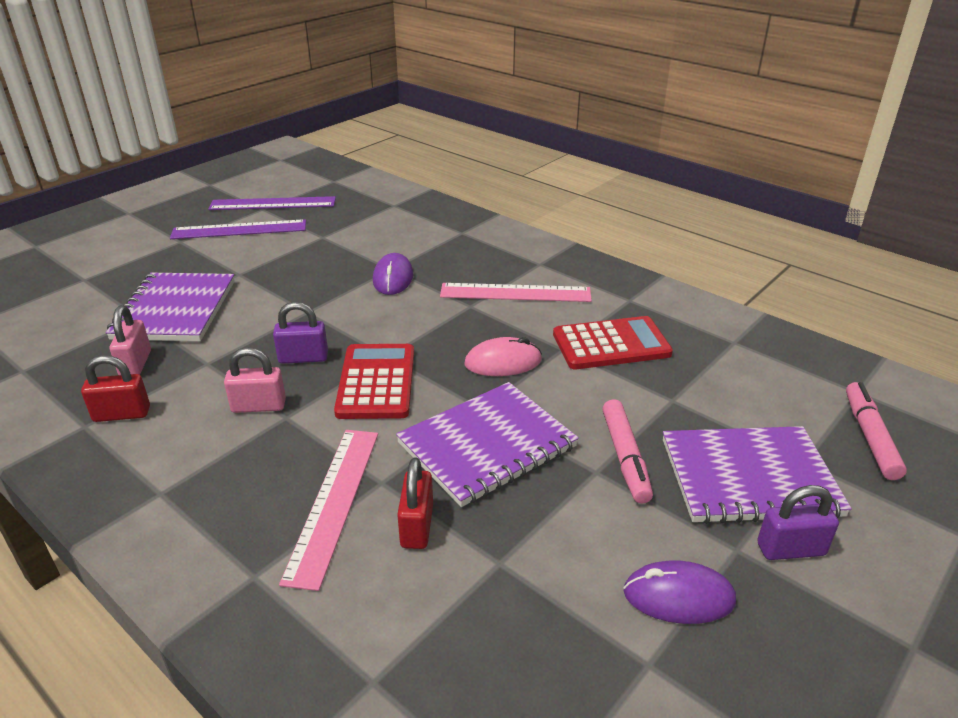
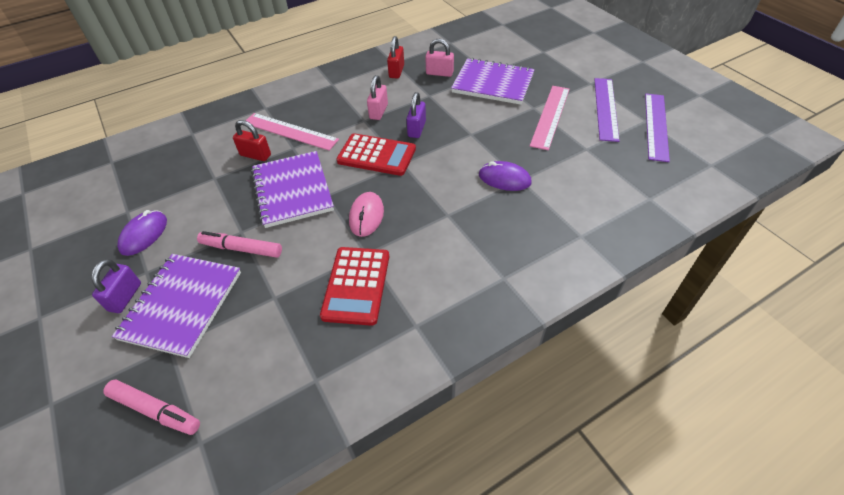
camera: 110 degrees right, 15 degrees up
(515, 293) = (457, 246): pink ruler -> pink ruler (550, 116)

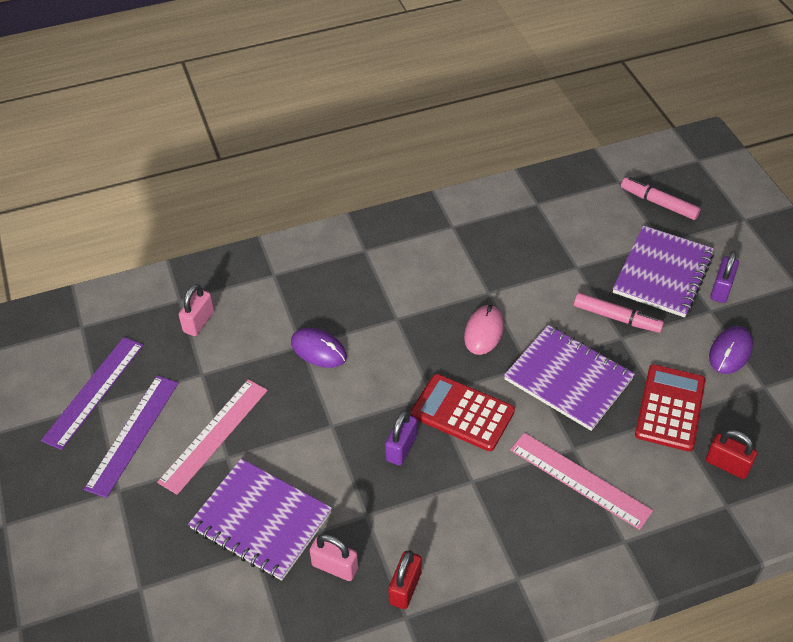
camera: 170 degrees left, 0 degrees up
(255, 155) = (623, 444): red padlock -> red padlock (727, 465)
(293, 190) = (568, 379): purple notebook -> purple notebook turned 45 degrees counterclockwise
(356, 285) = (500, 264): red calculator -> red calculator (670, 408)
(378, 111) = (449, 494): pink padlock -> pink padlock (199, 322)

